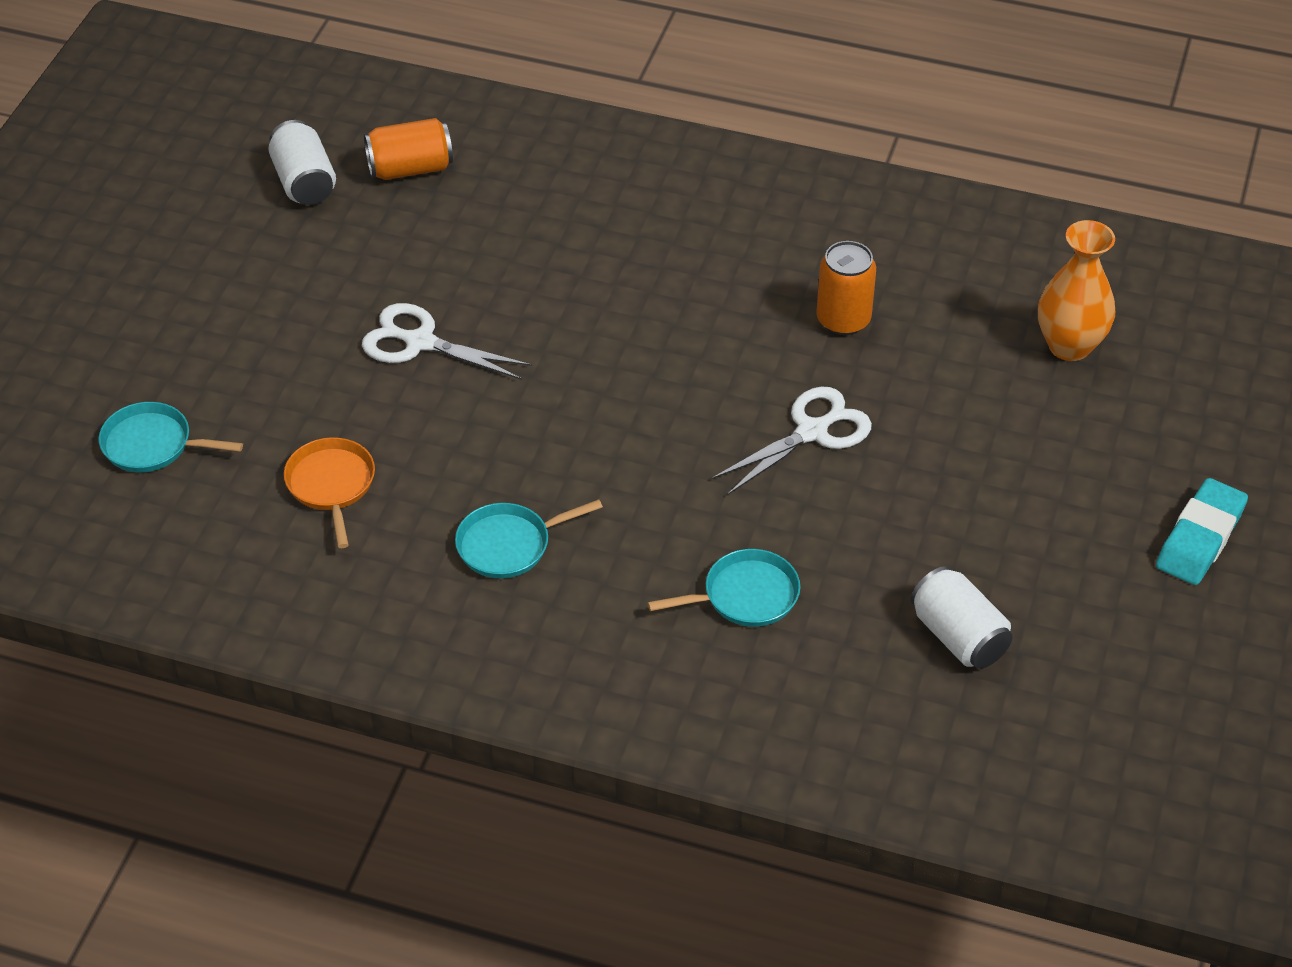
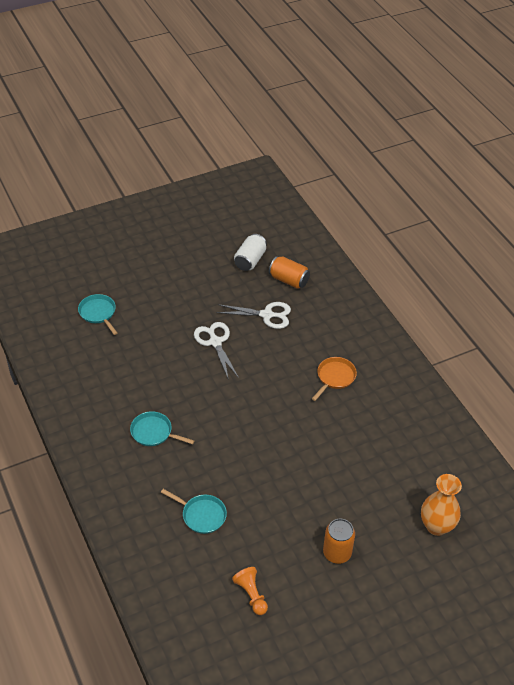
camera: 45 degrees right, 0 degrees up
(331, 485) = (129, 368): orange pan -> orange pan (335, 377)
(811, 432) = (299, 478): white scissors -> white scissors (267, 315)
(843, 320) = (364, 447): orange can -> orange can (337, 553)
(959, 636) = (251, 594): white can -> orange pawn
(1200, 538) = (387, 641): turquoise eraser -> none

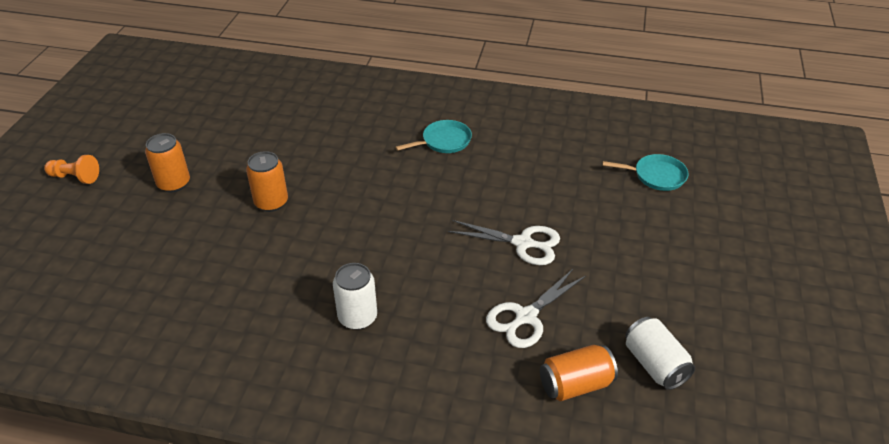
camera: 130 degrees right, 5 degrees down
(201, 515) = (320, 127): turquoise pan -> none
(251, 594) = (216, 117): orange pawn -> orange pawn (75, 177)
(298, 481) = (271, 202): none -> orange can
(335, 377) = (357, 317): orange pan -> white can
(436, 526) = (90, 269): orange vase -> none

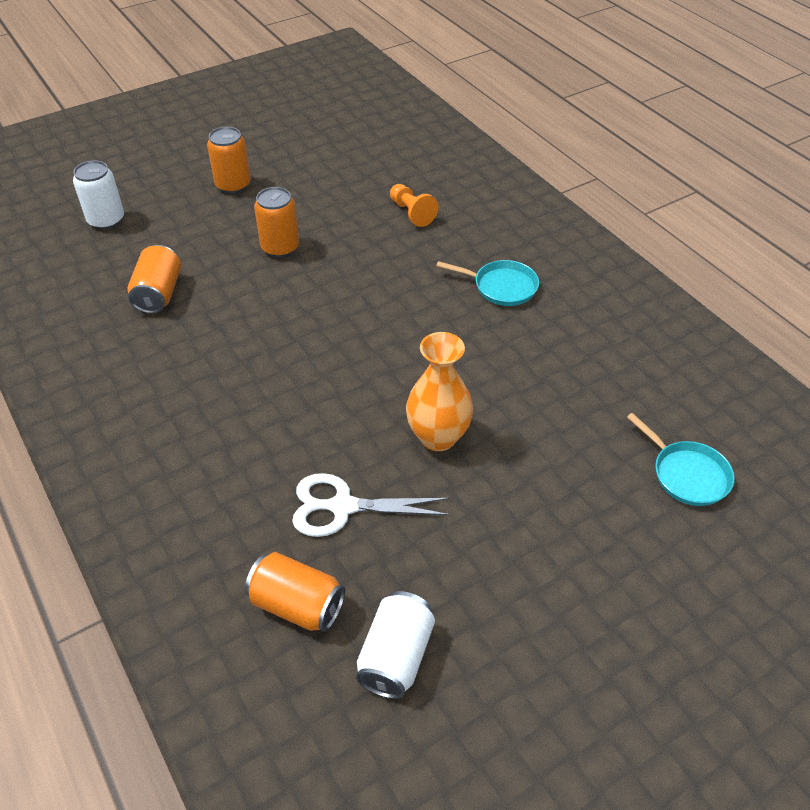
camera: 45 degrees right, 5 degrees up
(75, 177) = (177, 138): orange pawn -> orange pawn (411, 213)
(224, 285) = (158, 294): none -> orange can
(357, 317) = (212, 394): white can -> white can (106, 220)
(522, 243) = (438, 437): white scissors -> orange vase

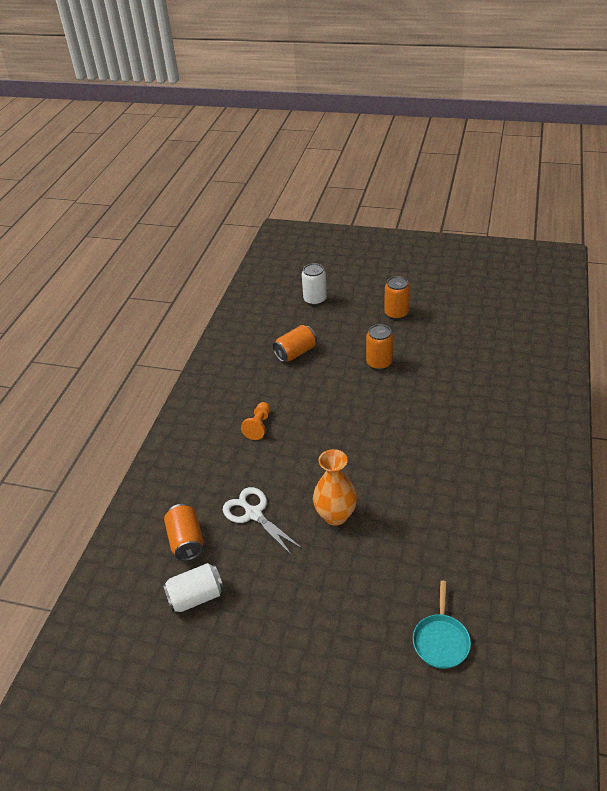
camera: 50 degrees right, 5 degrees down
(411, 213) = (474, 385): orange pawn -> orange pawn (258, 426)
(501, 287) = (472, 461): turquoise pan -> none

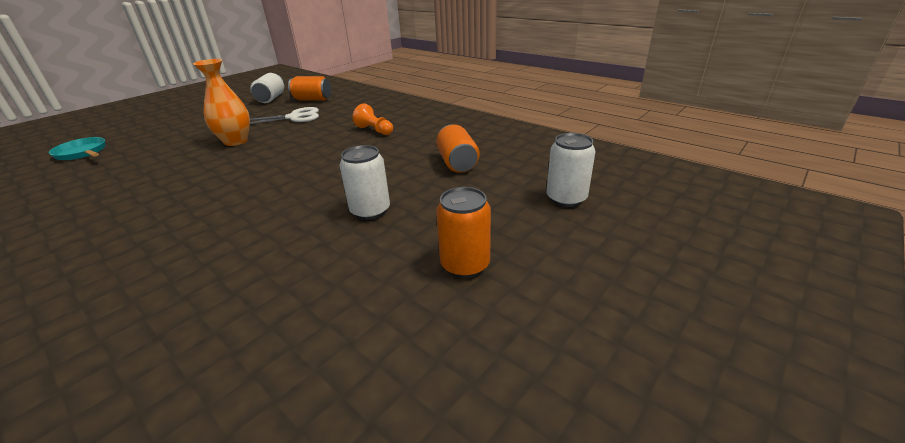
camera: 115 degrees right, 10 degrees down
(379, 363) = (370, 211): orange can -> white can

